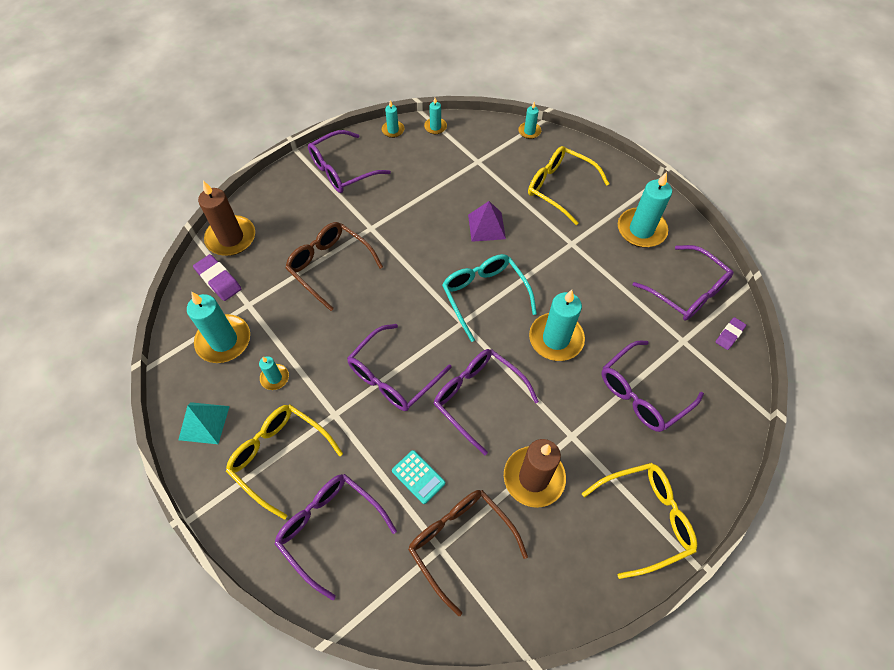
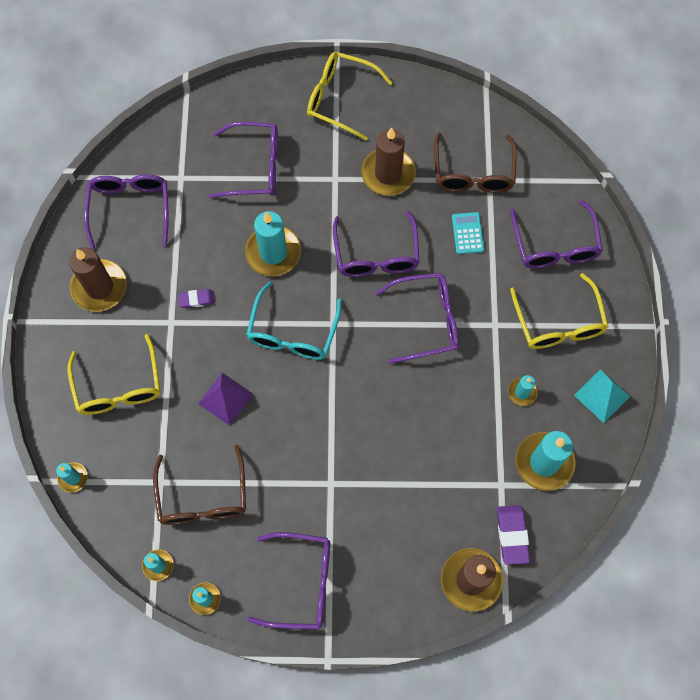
camera: 140 degrees left, 10 degrees up
(330, 266) = (400, 468): brown glasses -> brown glasses (202, 496)
(641, 230) = (99, 287): turquoise candle -> brown candle
(729, 335) = (142, 155): purple eraser -> purple eraser (197, 300)

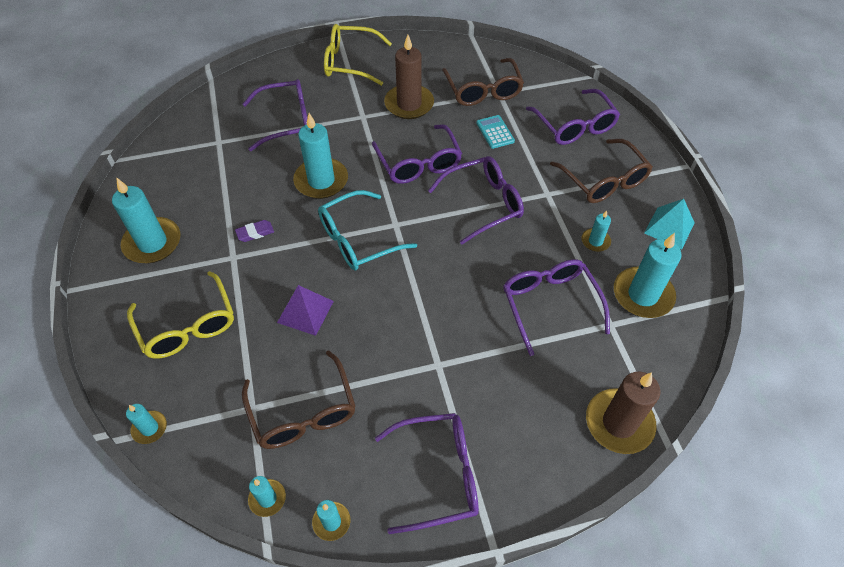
camera: 15 degrees left, 15 degrees down
(99, 287) = (152, 243): brown candle -> turquoise candle
(130, 209) = (173, 175): purple glasses -> purple glasses (550, 305)
(293, 332) = (358, 239): turquoise glasses -> turquoise glasses turned 60 degrees clockwise
(512, 535) = (642, 368): purple eraser -> none
(558, 322) = (603, 180): yellow glasses -> brown glasses

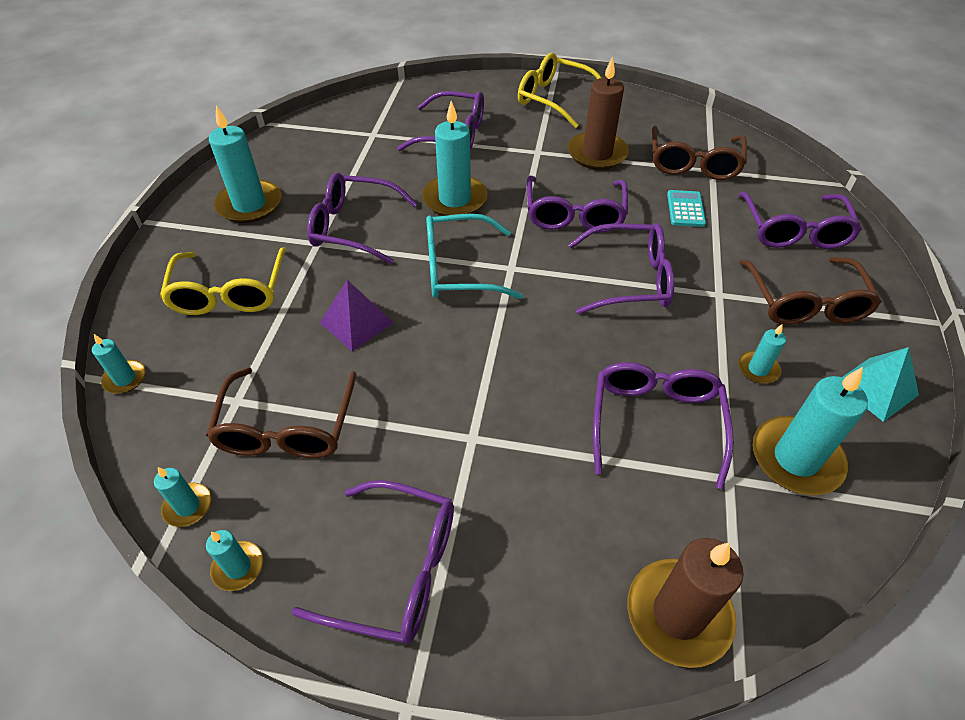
camera: 25 degrees right, 5 degrees down
(255, 233) = (354, 227): purple eraser -> purple glasses

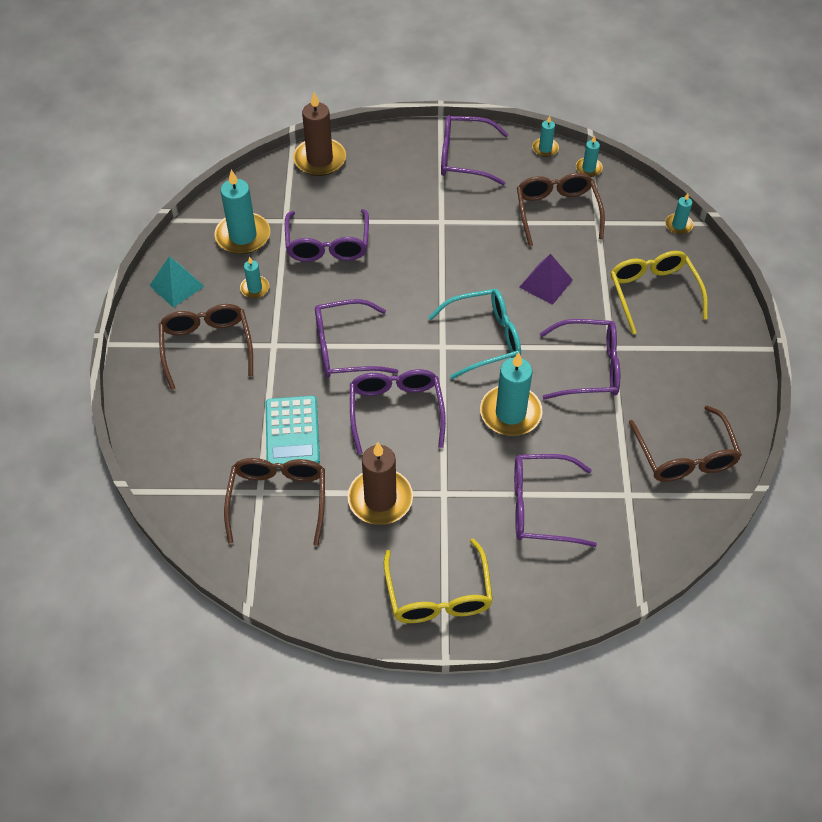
camera: 170 degrees right, 5 degrees up
(249, 204) = (695, 379): turquoise candle -> none
(305, 152) = (684, 455): none -> brown glasses
(554, 99) = (438, 594): yellow glasses -> yellow glasses turned 60 degrees clockwise
(685, 209) = (292, 433): turquoise calculator -> turquoise calculator, size x1.65
(794, 230) = (196, 421): purple glasses -> none

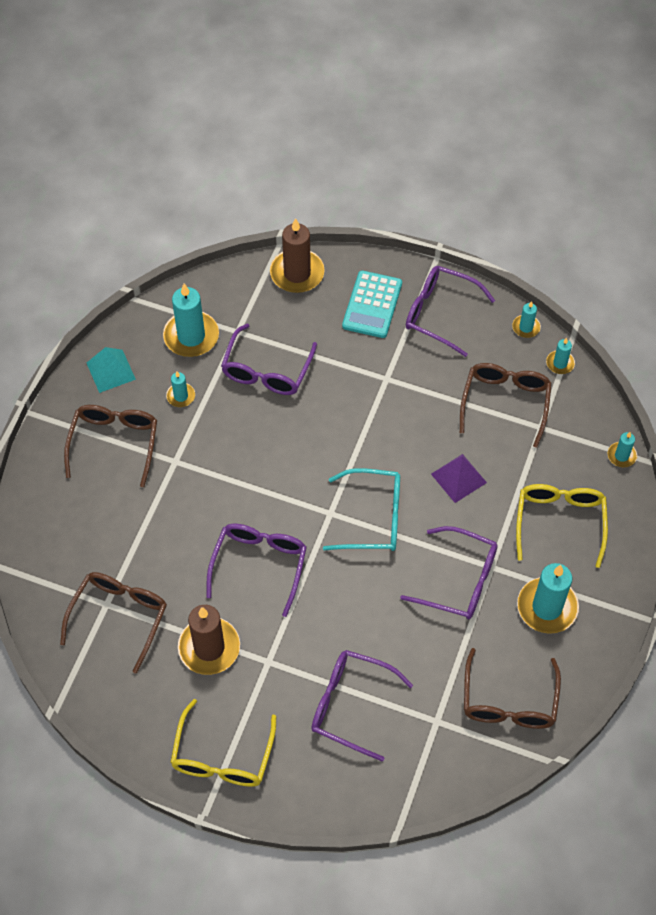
camera: 20 degrees right, 5 degrees up
(292, 433) = (157, 556): turquoise calculator -> turquoise calculator (372, 305)
(345, 348) = (239, 486): purple glasses -> none
(510, 413) = (364, 603): turquoise candle -> turquoise candle (547, 607)

